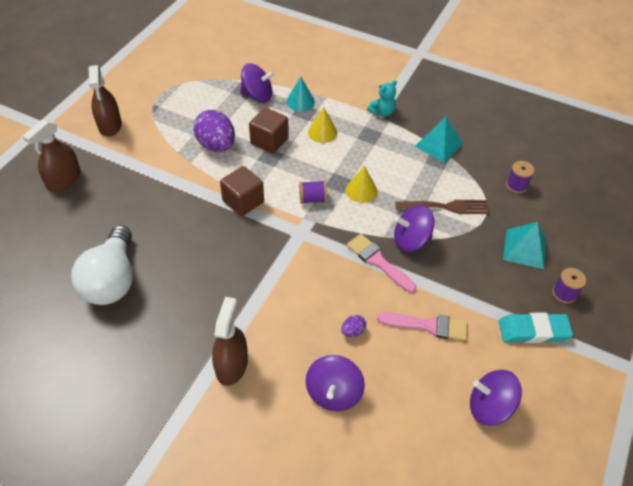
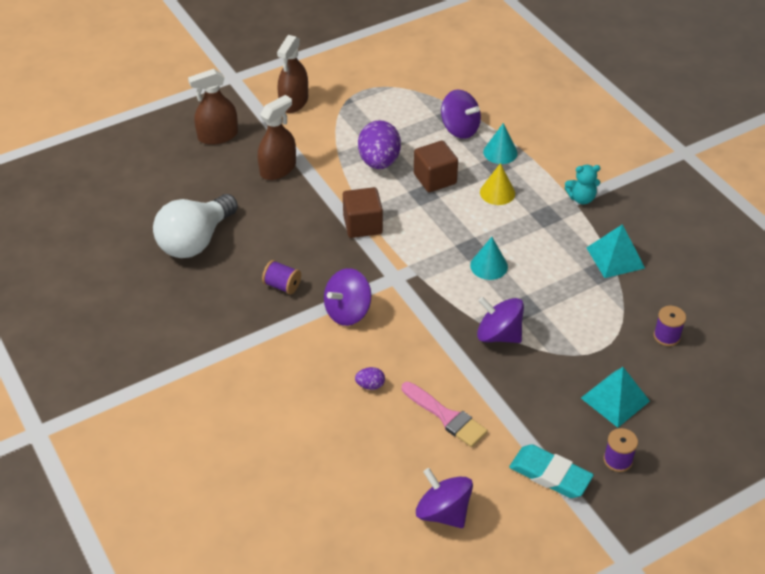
camera: 35 degrees right, 5 degrees down
(231, 365) = (241, 358): brown spray bottle -> brown spray bottle (278, 169)
(313, 199) = (432, 252): purple spool -> purple spool (282, 285)
(333, 393) = (310, 425): purple spinning top -> purple spinning top (347, 311)
(361, 190) = (489, 266): yellow cone -> turquoise cone
(378, 261) = (447, 338): pink brush -> none
(446, 207) = (566, 321): brown fork -> none

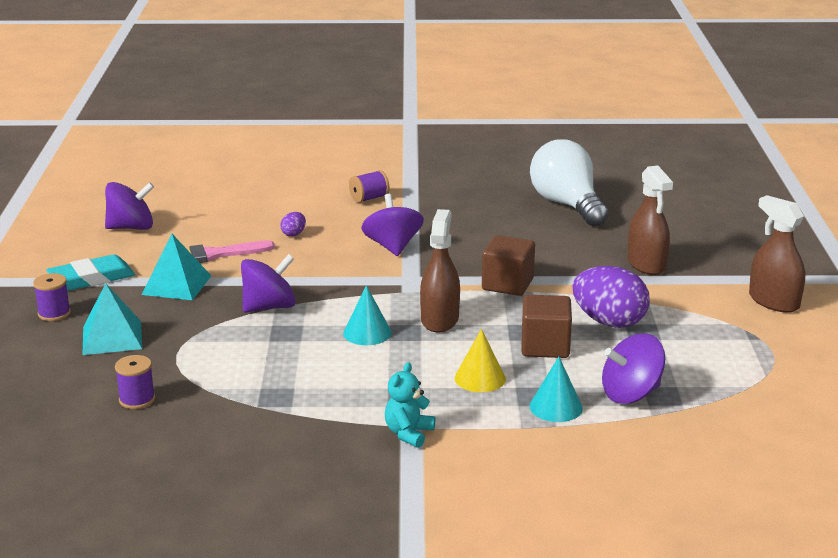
camera: 120 degrees right, 20 degrees down
(218, 136) = (735, 247): brown spray bottle -> brown spray bottle (439, 319)
(282, 285) = (462, 227): purple spool -> purple spool (369, 198)
(615, 258) = (284, 416): turquoise pyramid -> turquoise pyramid (176, 285)

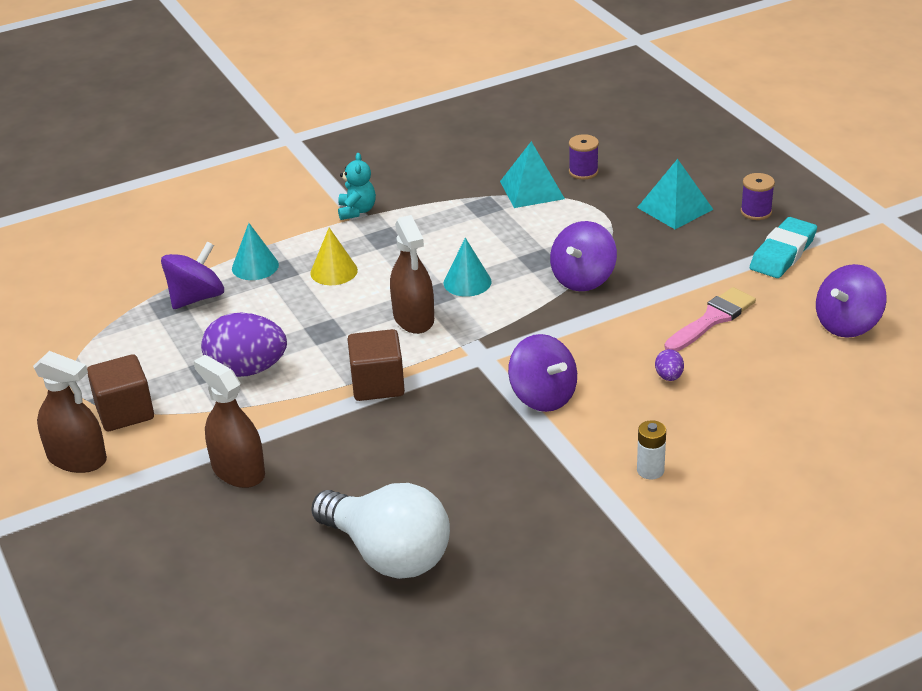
camera: 155 degrees right, 10 degrees up
(176, 285) = (697, 273): turquoise pyramid -> turquoise pyramid (532, 190)
(369, 198) = (650, 470): purple spool -> white battery
(545, 346) = (295, 321): brown cube -> brown cube (125, 412)

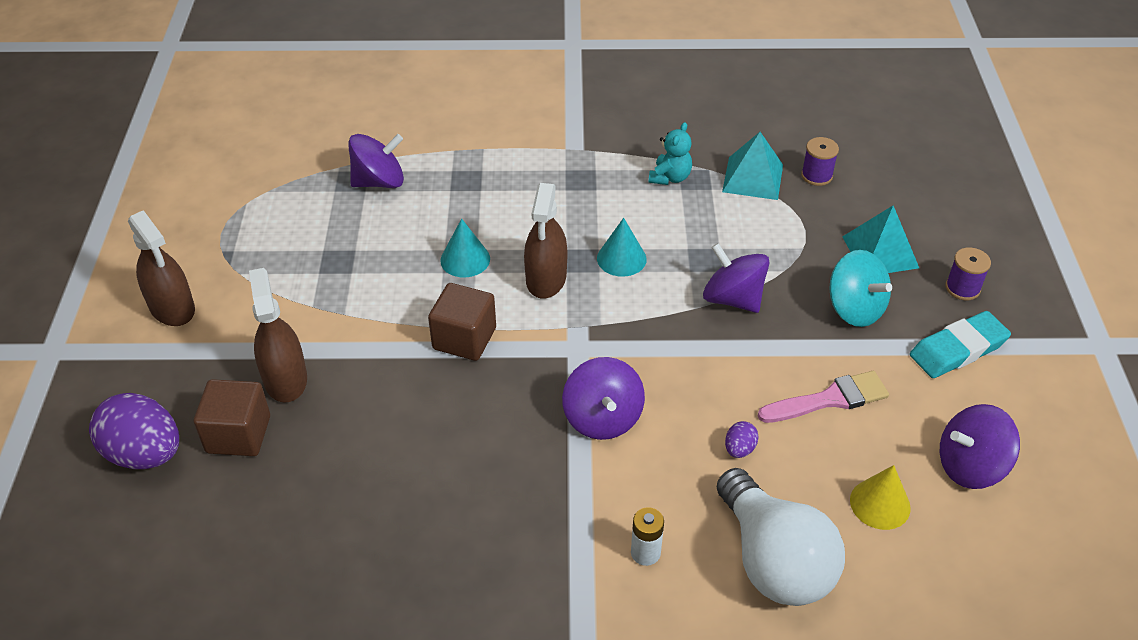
camera: 25 degrees right, 10 degrees up
(125, 412) = (241, 276): brown cube -> brown cube (238, 434)
(247, 370) = (367, 275): purple egg -> purple egg (145, 454)
(255, 266) = (449, 168): turquoise cone -> turquoise cone (465, 259)
(334, 271) = (512, 199): yellow cone -> yellow cone (880, 504)
(357, 211) = (576, 142): turquoise teddy bear -> turquoise teddy bear (670, 177)
(388, 554) = (343, 531): white light bulb -> white light bulb (773, 560)
(583, 279) = (733, 298): purple spinning top -> purple spinning top turned 75 degrees clockwise
(685, 253) = (854, 309): none -> turquoise spinning top

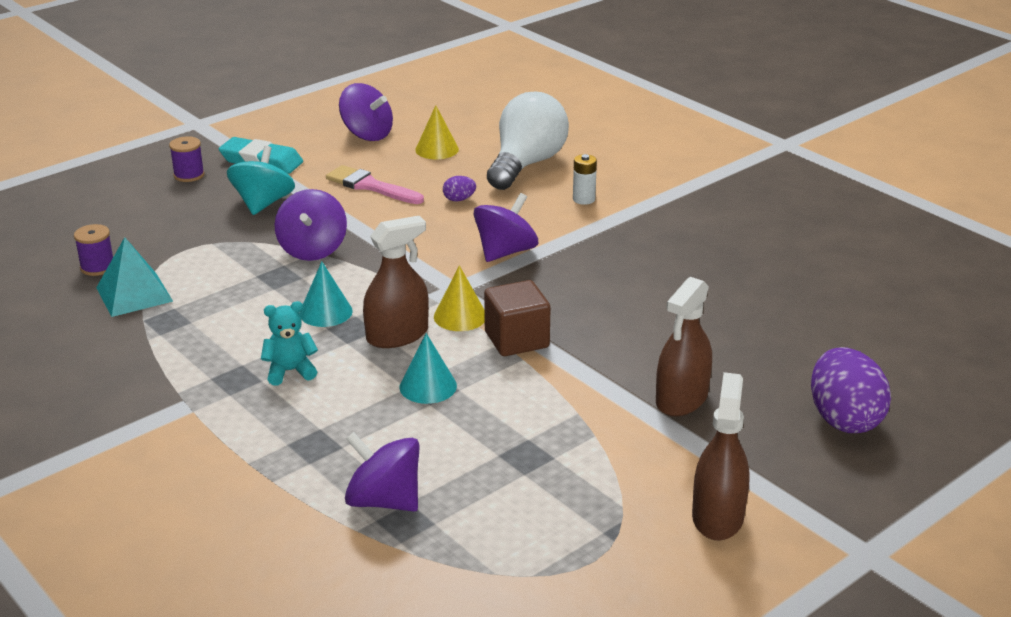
camera: 130 degrees left, 15 degrees down
(238, 434) = (758, 387): brown cube -> none
(533, 327) = (460, 316): none -> yellow cone
(670, 177) = (179, 334): turquoise teddy bear -> turquoise teddy bear (290, 371)
(880, 252) = (180, 213): turquoise pyramid -> none

